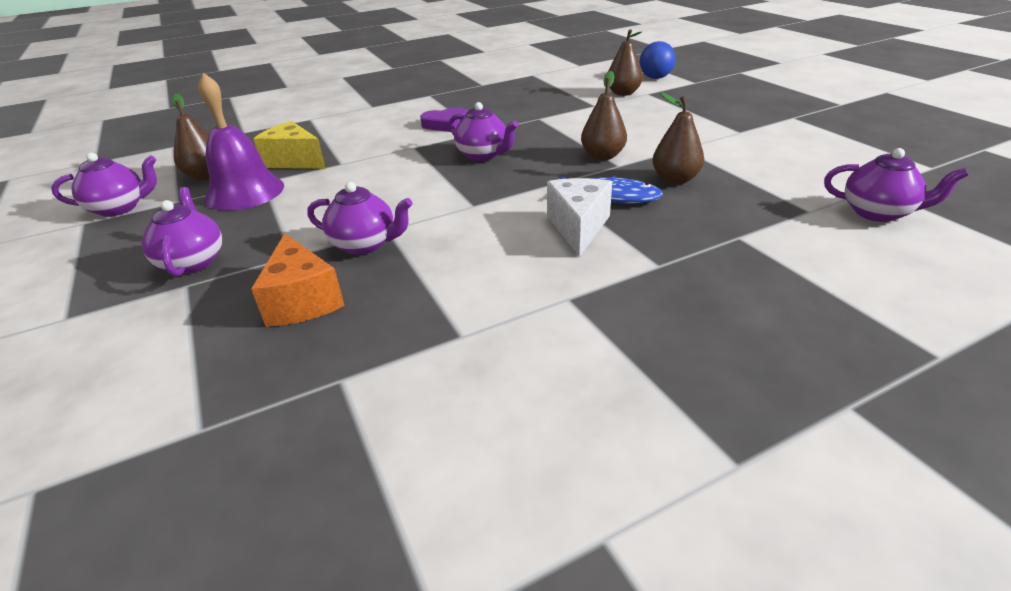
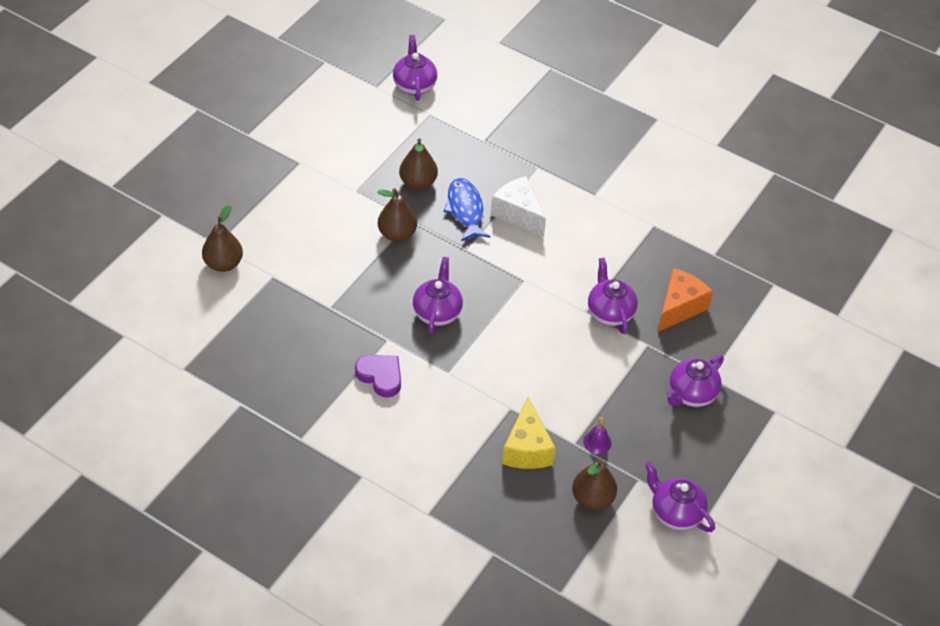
camera: 125 degrees left, 15 degrees up
(245, 192) = (597, 442): purple bell -> purple bell, size x0.41
(578, 227) = (518, 214): white cheese -> white cheese turned 75 degrees clockwise
(655, 78) = (157, 250): blue ball -> none

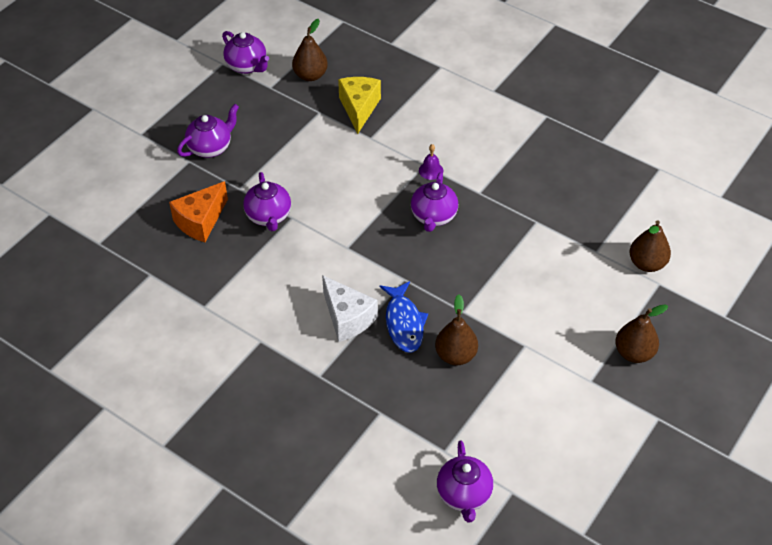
camera: 175 degrees left, 0 degrees up
(380, 376) = (483, 162): purple heart -> none
(397, 234) = (475, 295): brown pear -> brown pear (634, 353)
(597, 442) = (300, 113): purple bell -> purple bell (431, 170)

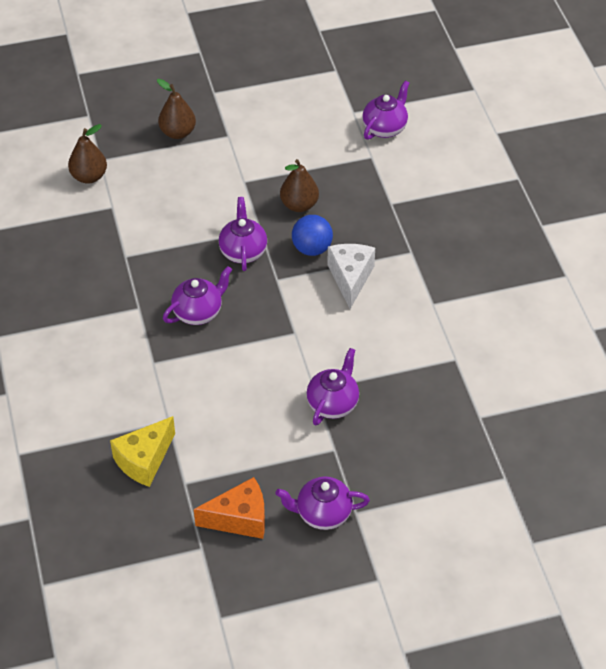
camera: 140 degrees left, 0 degrees up
(200, 221) = (396, 439): orange cheese -> orange cheese (240, 519)
(247, 66) = (198, 594): purple teapot -> purple teapot (243, 251)
(310, 75) = (148, 534): brown pear -> none
(404, 323) = (312, 248): blue fish -> blue ball
(431, 170) = (153, 353): purple bell -> none

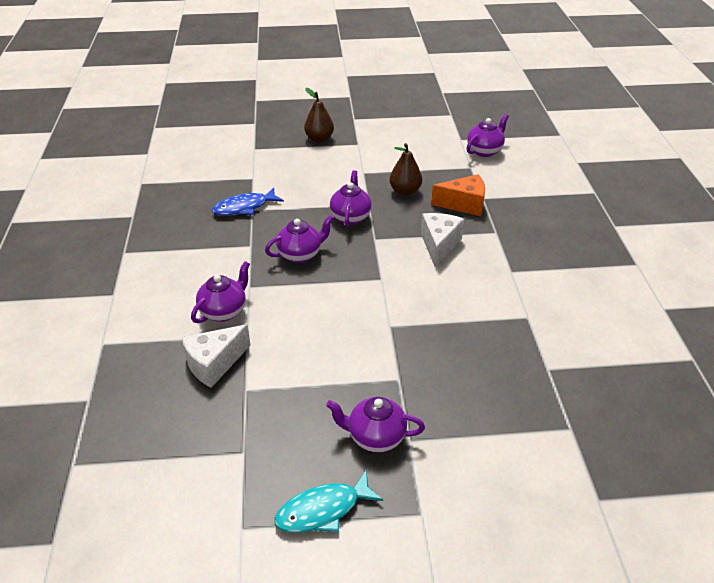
camera: 10 degrees right, 10 degrees down
(89, 176) = (242, 158): brown pear -> none
(115, 254) = (244, 207): none -> blue fish
(144, 460) = (214, 364): yellow cheese -> white cheese
(240, 519) = (290, 430): orange cheese -> orange cheese (464, 204)
(289, 590) = (323, 510): none -> turquoise fish
(312, 248) = (409, 221): blue ball -> none
(333, 403) = (405, 339): purple teapot -> purple teapot (224, 311)

